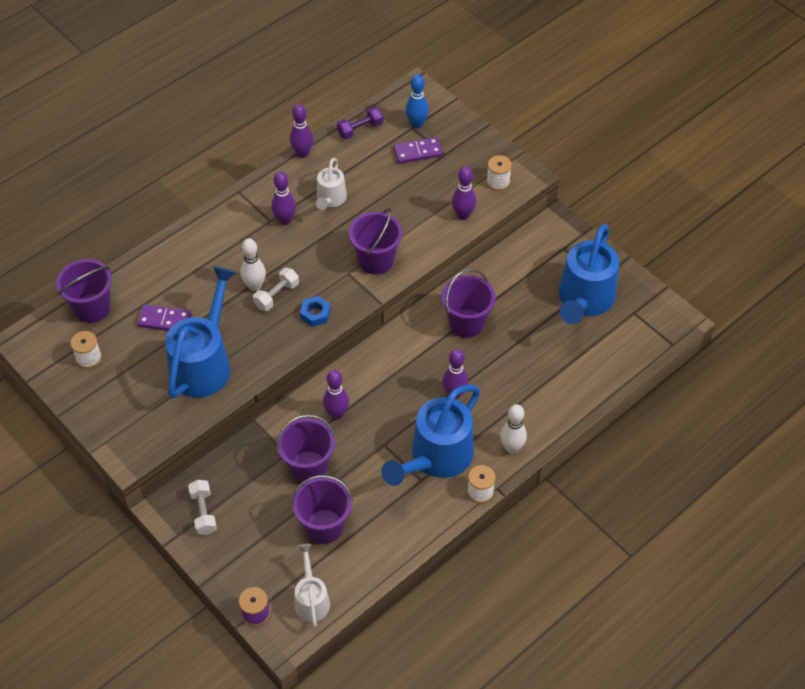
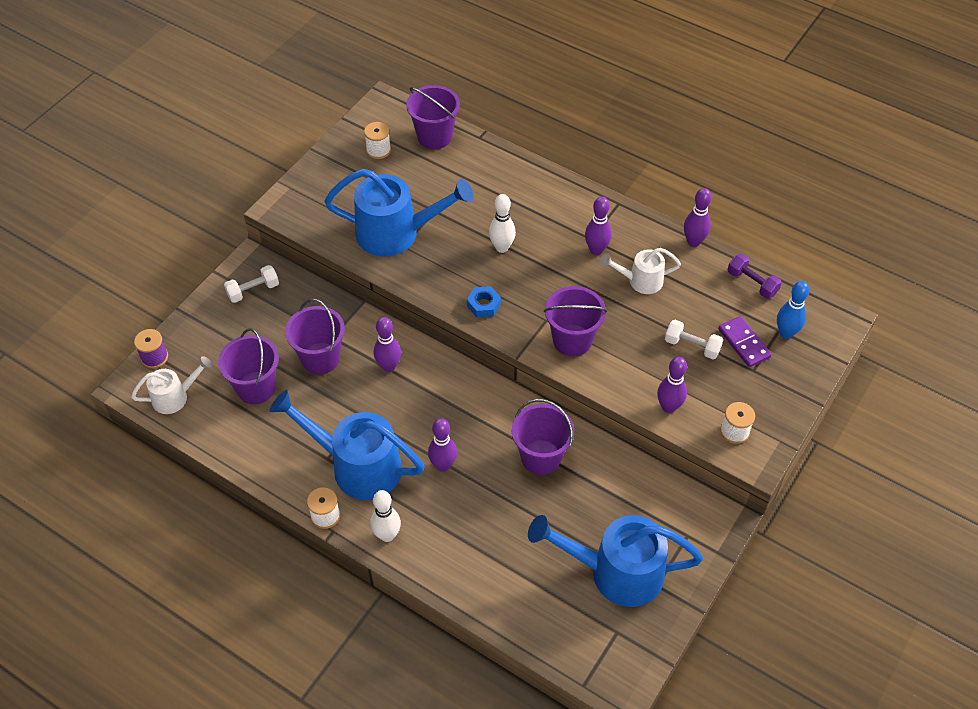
camera: 75 degrees right, 0 degrees up
(164, 320) = (437, 191): purple domino -> none
(276, 295) = (496, 268): white dumbbell -> white dumbbell (692, 346)

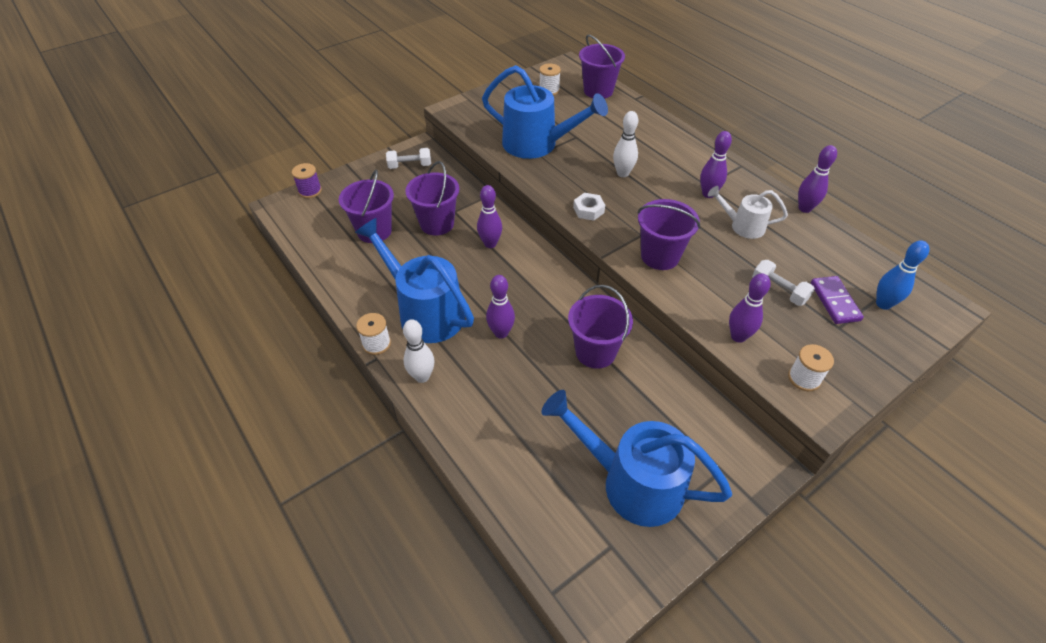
camera: 20 degrees right, 5 degrees down
(175, 397) = (309, 221): white watering can -> none
(483, 305) = (588, 210): blue nut -> white nut
(752, 283) = (856, 254): purple dumbbell -> none

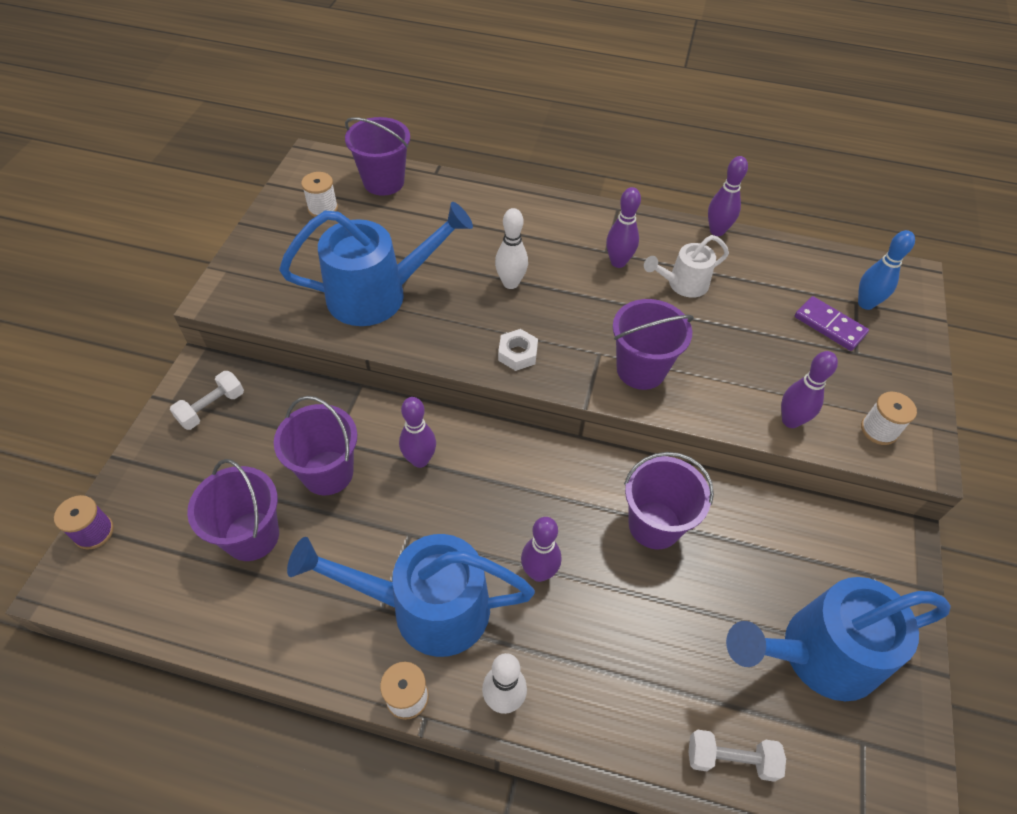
camera: 40 degrees left, 5 degrees up
(779, 290) = (777, 342): white dumbbell -> white dumbbell (731, 758)

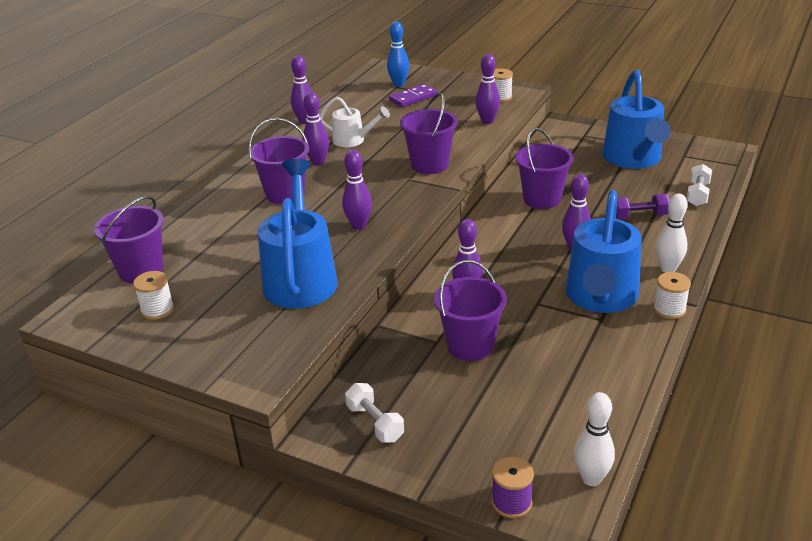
camera: 75 degrees left, 20 degrees down
(252, 536) = (529, 390): purple bucket -> purple bucket (285, 194)
(483, 323) = (359, 225): none -> purple bowling pin
(510, 283) = (318, 210): white bowling pin -> white bowling pin (591, 478)
(517, 354) = (397, 212): white nut -> none
(640, 660) = (639, 216): none -> purple dumbbell
(682, 284) = (354, 140): white watering can -> white watering can turned 60 degrees counterclockwise

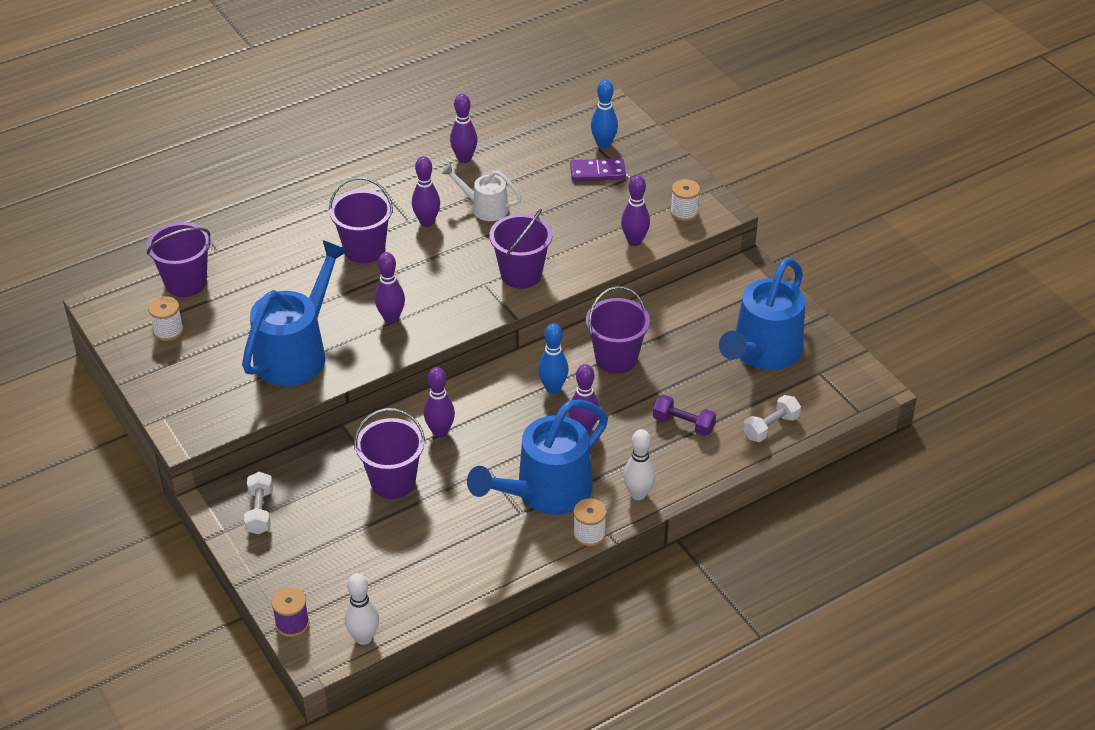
camera: 30 degrees right, 10 degrees up
(354, 140) = (484, 208): white watering can -> white watering can turned 150 degrees clockwise
(519, 233) = (553, 388): none -> blue bowling pin

